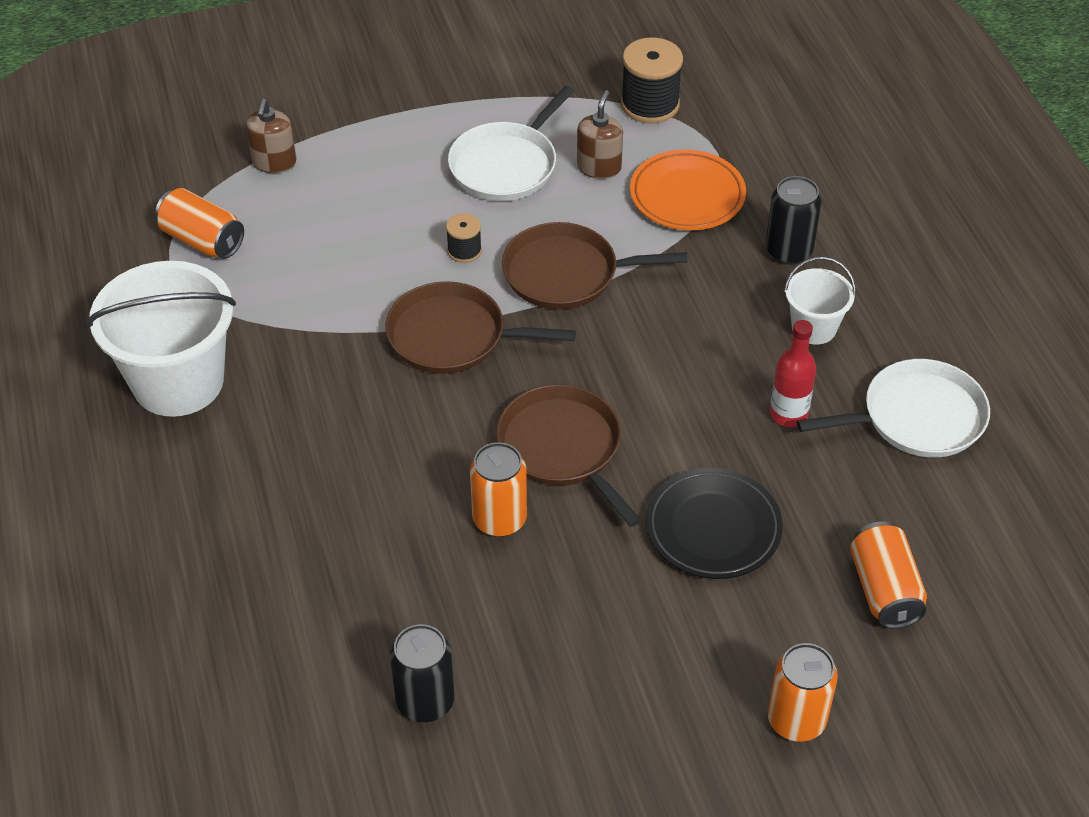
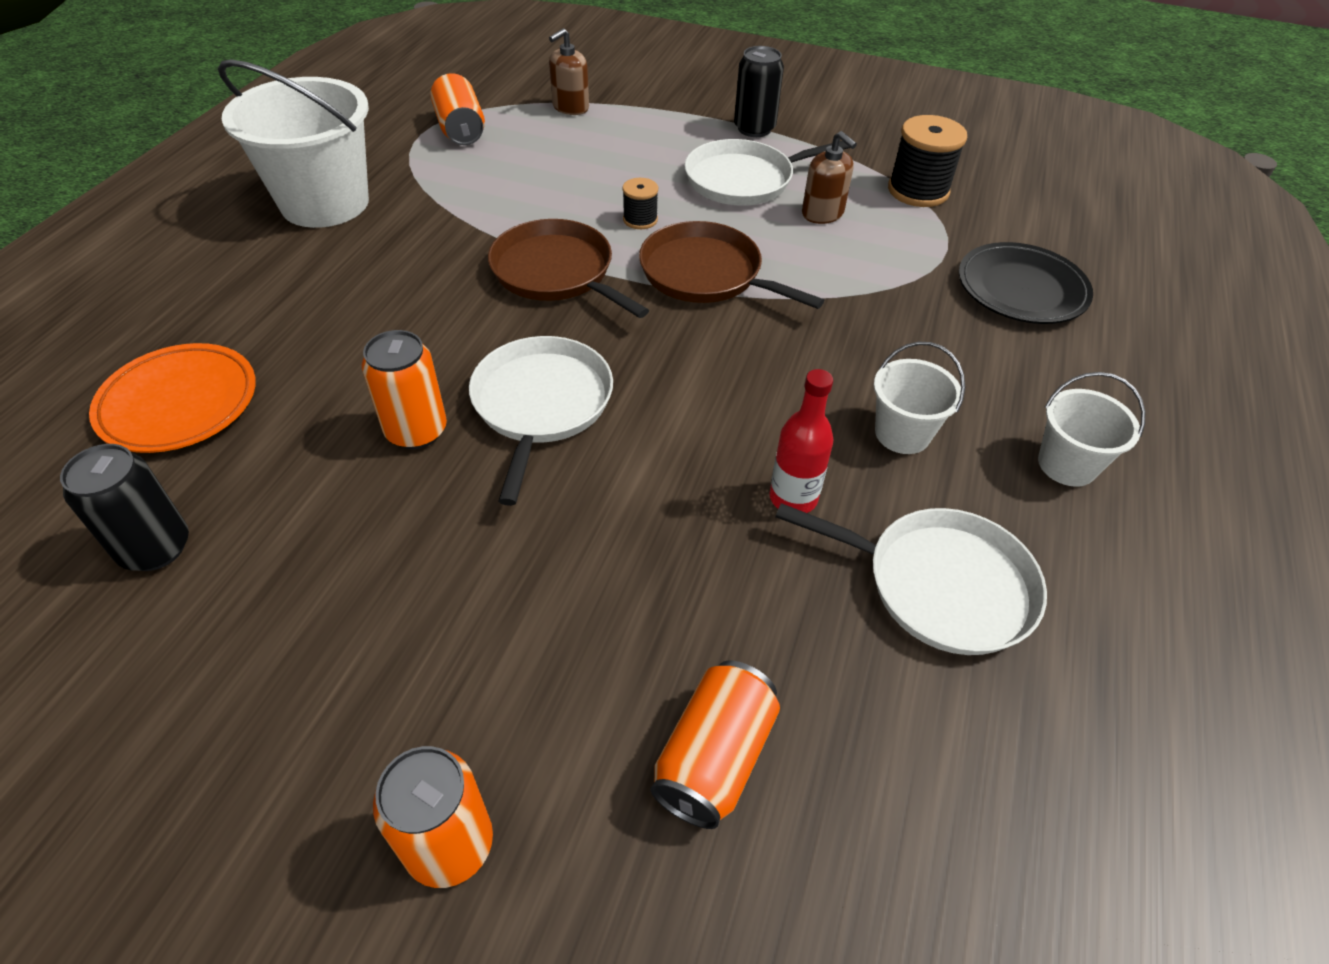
camera: 35 degrees right, 0 degrees up
(563, 448) = (541, 405): brown pan -> white pan
(599, 167) = (822, 213): brown soap dispenser -> brown soap dispenser turned 90 degrees clockwise
(687, 196) = (882, 267): orange plate -> orange plate (179, 404)
(713, 528) = (596, 561): black plate -> black plate (1021, 289)
(788, 251) = (941, 355): black can -> black can (754, 129)
(926, 292) = (1067, 464): none -> white bucket

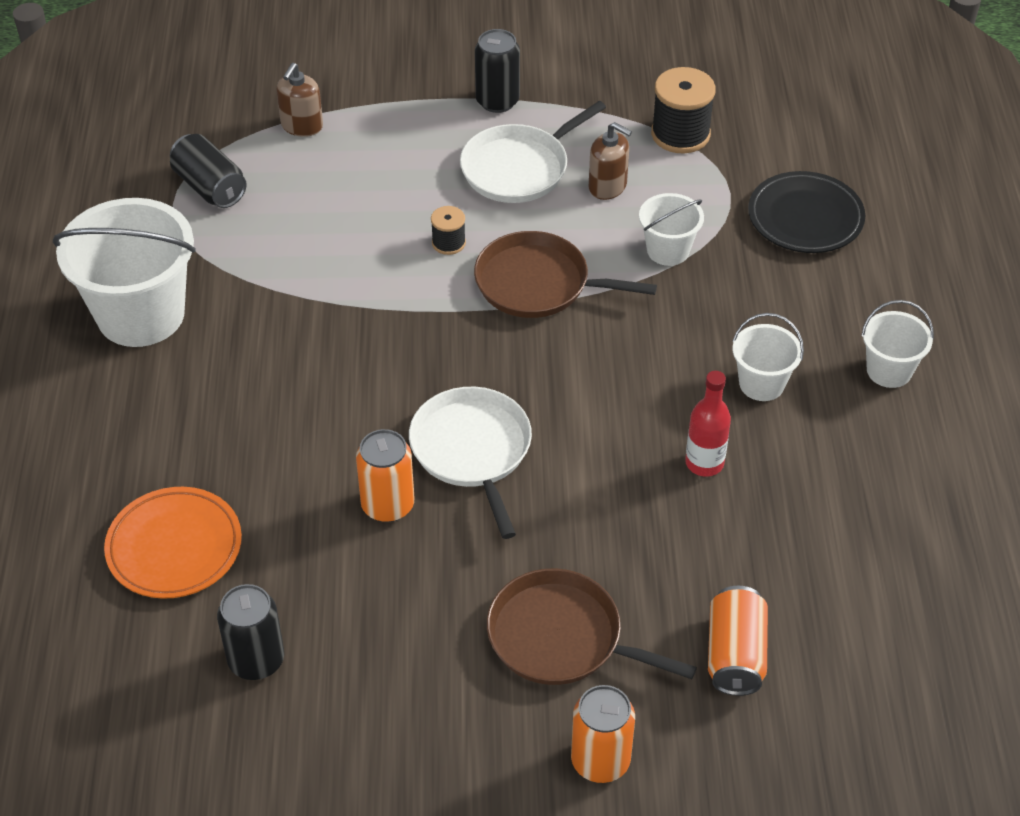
camera: 20 degrees left, 0 degrees up
(461, 129) = (210, 187): orange can -> black can
(556, 272) = (408, 323): brown pan -> brown pan (561, 637)
(857, 280) = (668, 250): none -> white bucket
(940, 585) = (832, 493): white pan -> none

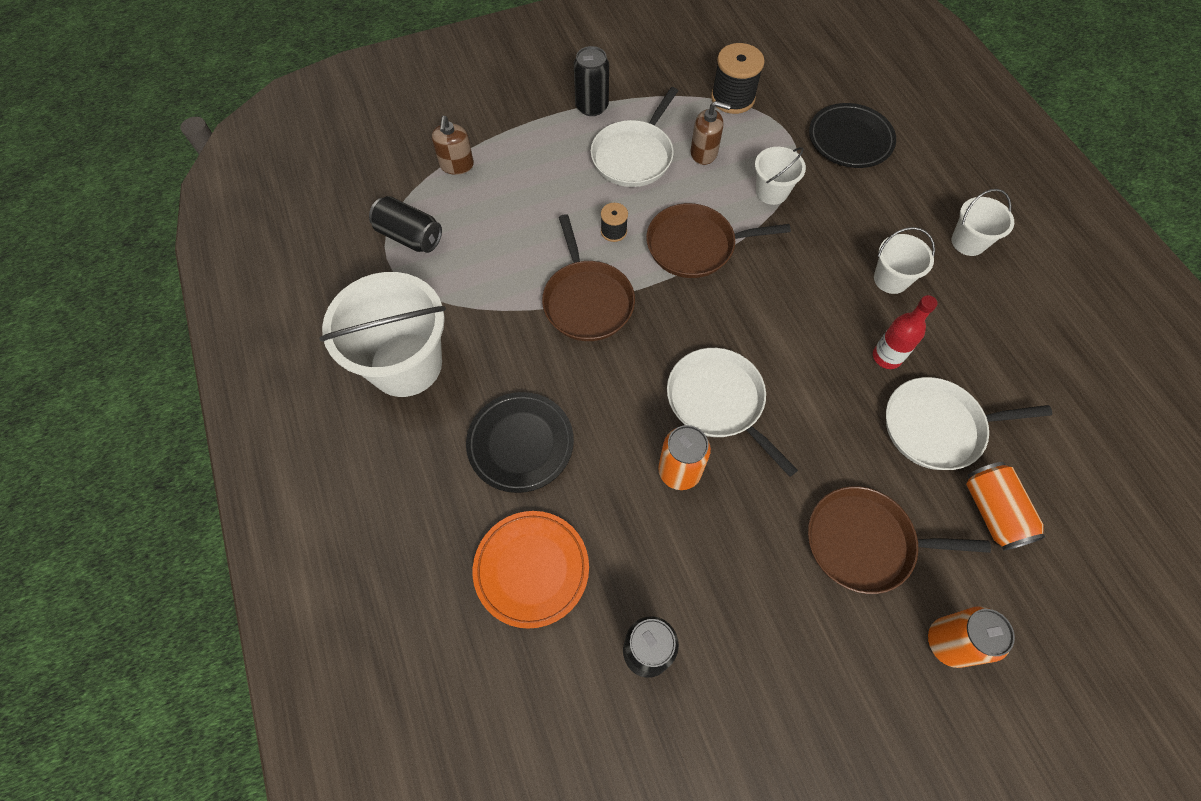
camera: 20 degrees left, 15 degrees up
(225, 427) = (520, 444): none -> black plate
(377, 307) = (587, 301): none -> brown pan
(722, 552) = (937, 427): none -> white pan

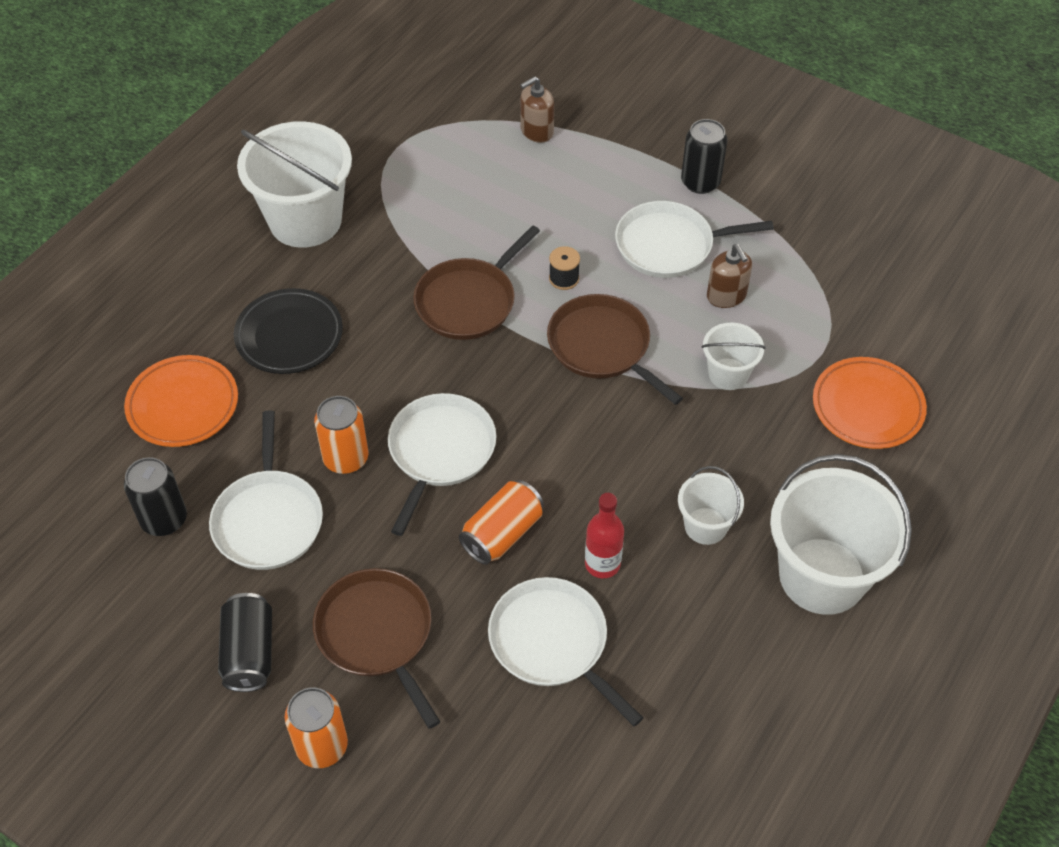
camera: 55 degrees right, 10 degrees down
(410, 236) = (432, 147): black can -> black can (249, 653)
(702, 564) = (268, 519): none -> white pan
(732, 98) = (825, 282): black spool -> none
(850, 140) = (867, 407): black plate -> orange plate
(968, 242) = (822, 576): white bucket -> white bucket, size x1.98
(992, 512) = (490, 731): orange can -> orange can (502, 533)

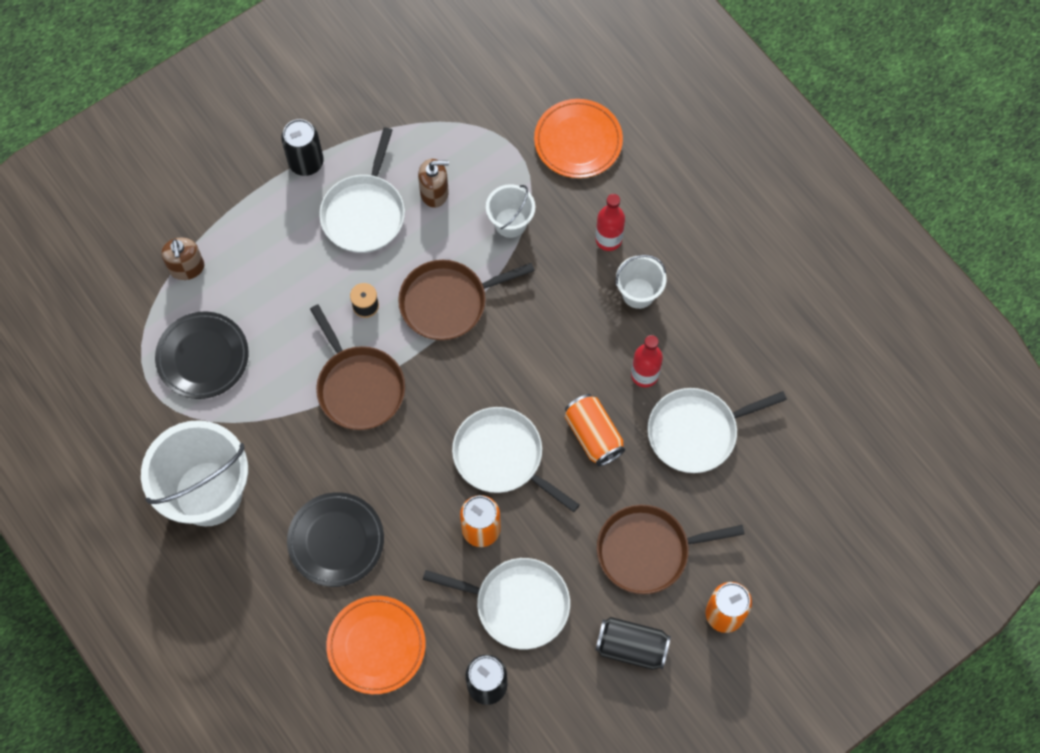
camera: 70 degrees left, 15 degrees up
(447, 172) = (203, 357): none -> black plate
(759, 474) = (608, 239): none -> red bottle
(822, 576) = (706, 234): white bucket -> none

